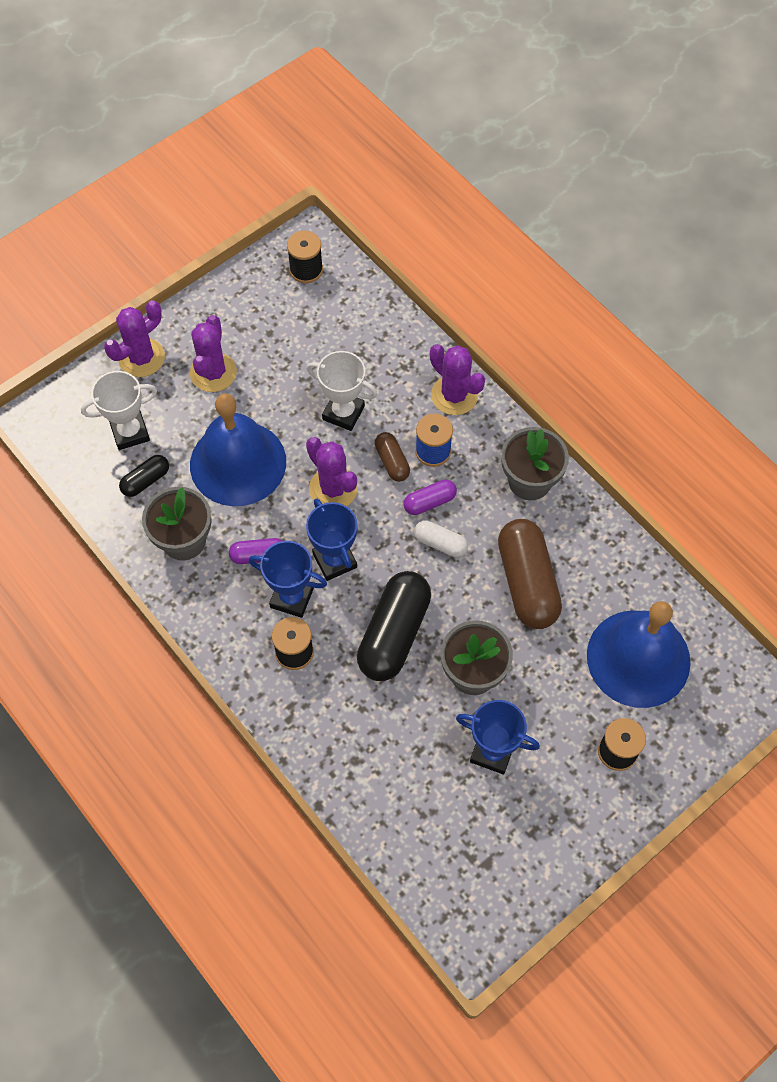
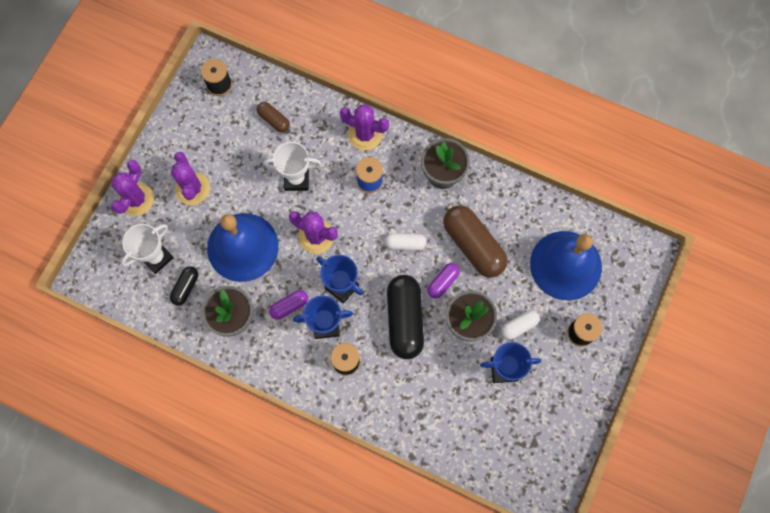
camera: 25 degrees left, 10 degrees up
(392, 462) = (346, 200): brown capsule -> brown capsule (274, 120)
(429, 502) = (384, 218): purple capsule -> purple capsule (443, 282)
(538, 707) = (518, 326): none -> white capsule

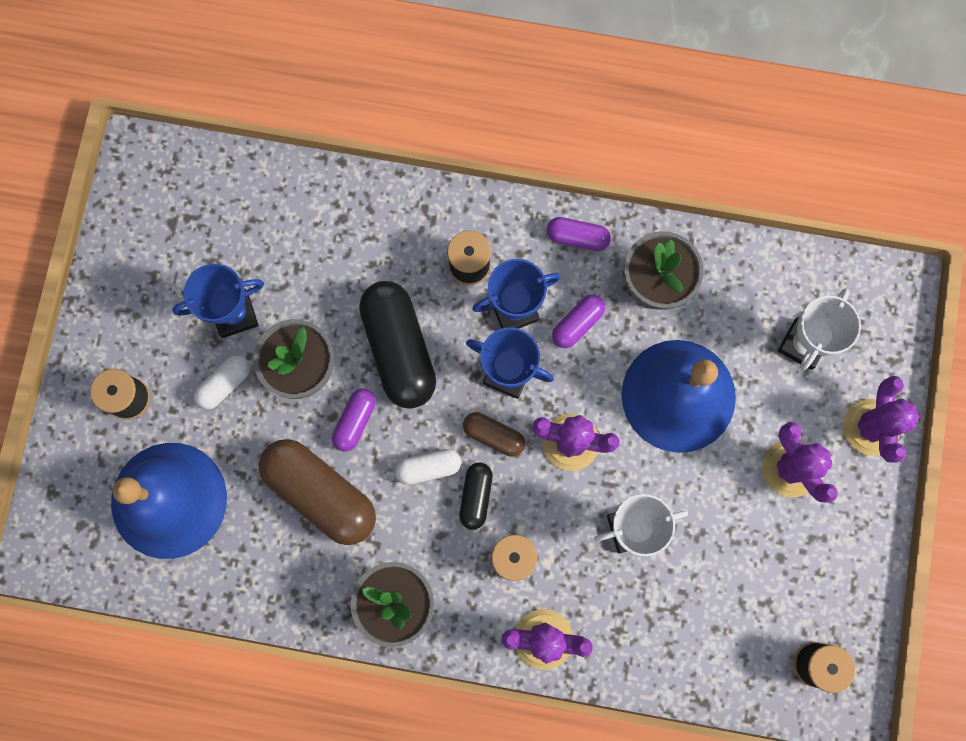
camera: 165 degrees right, 5 degrees up
(186, 287) = (741, 311): black capsule -> black capsule (476, 496)
(272, 362) = (577, 237): none -> purple capsule
(274, 120) = (701, 623): brown capsule -> brown capsule (493, 436)

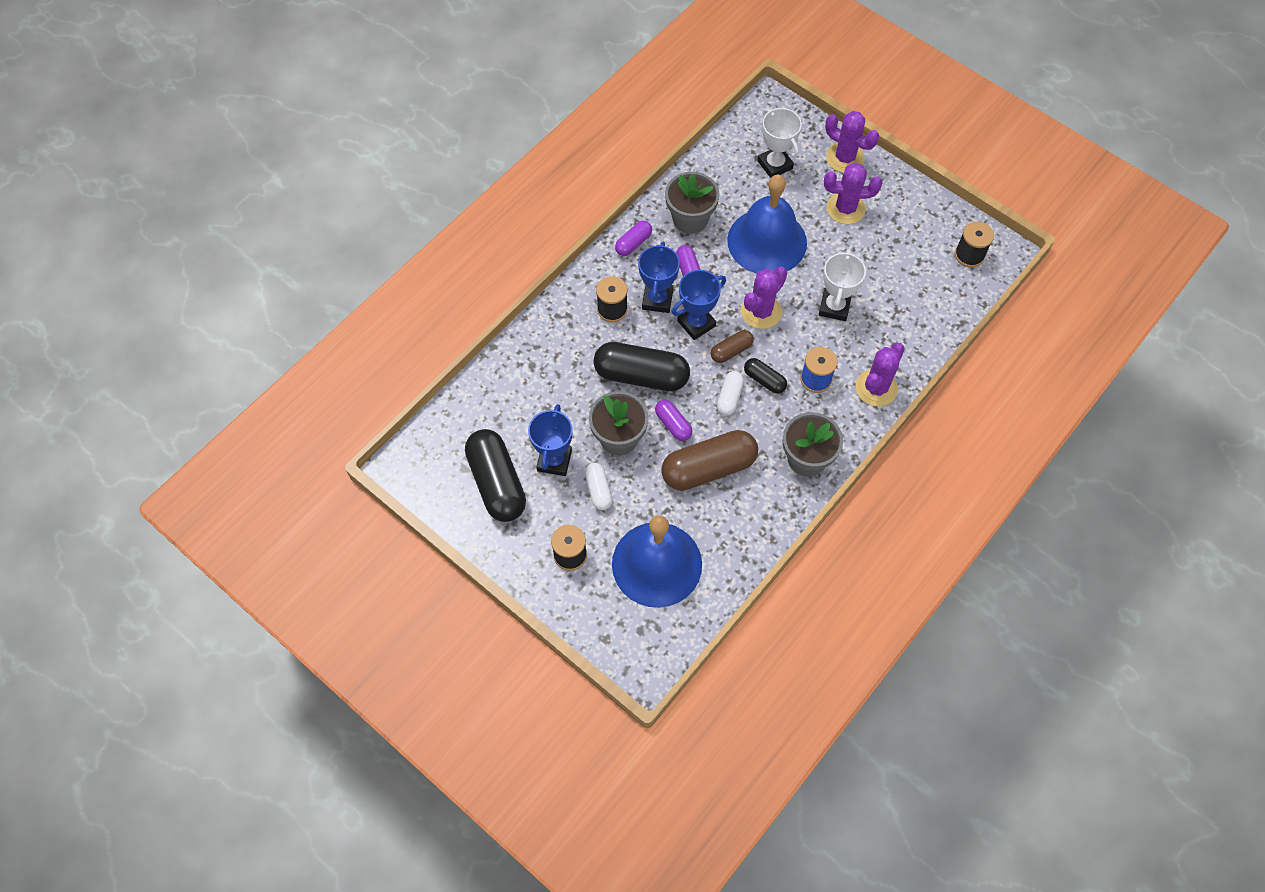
camera: 60 degrees left, 15 degrees down
(173, 268) = (497, 483): none -> black capsule

